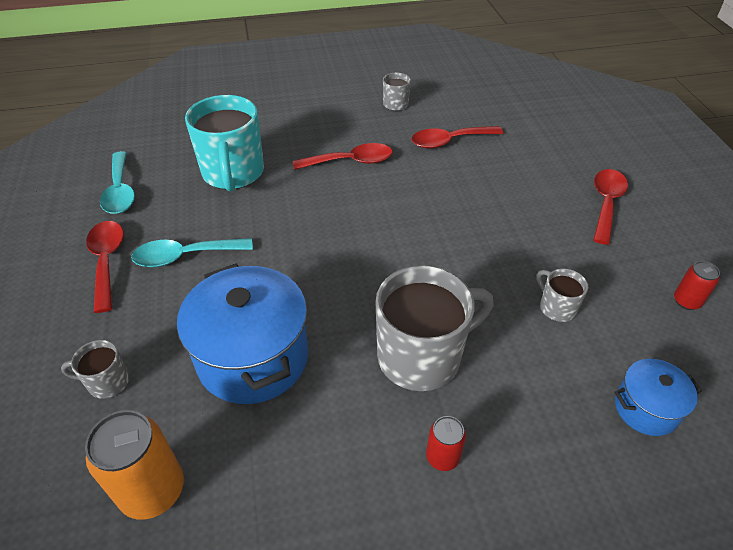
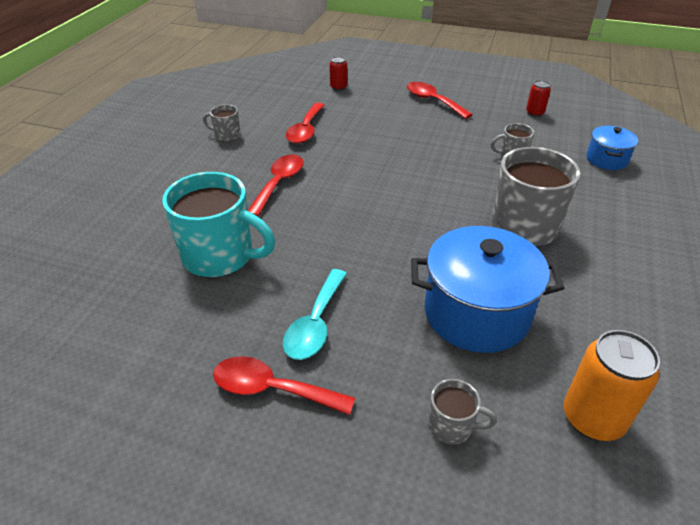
camera: 60 degrees left, 5 degrees down
(107, 382) = (452, 426): grey mug -> grey mug turned 105 degrees counterclockwise
(120, 191) = (158, 351): turquoise spoon -> none
(442, 457) = (614, 248): red can -> red can (338, 87)

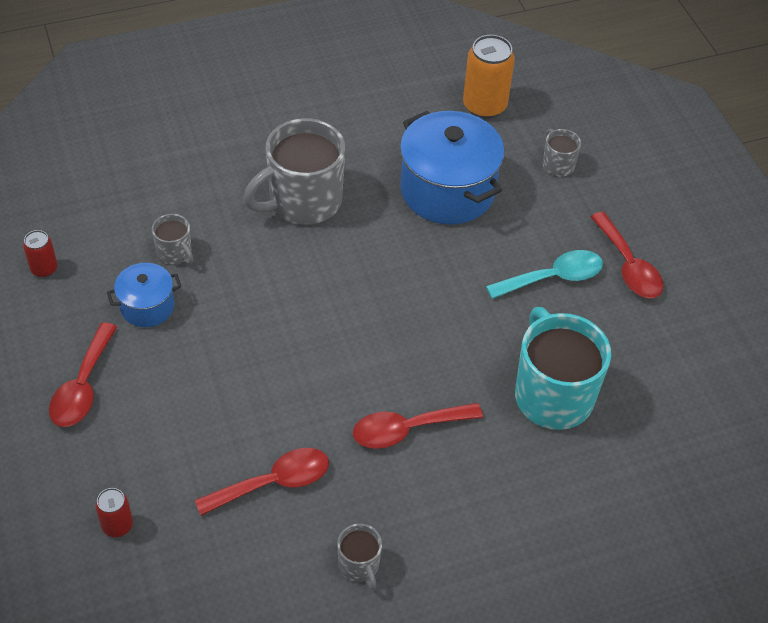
camera: 130 degrees left, 10 degrees up
(606, 159) = (122, 177): blue pot -> blue pot (147, 306)

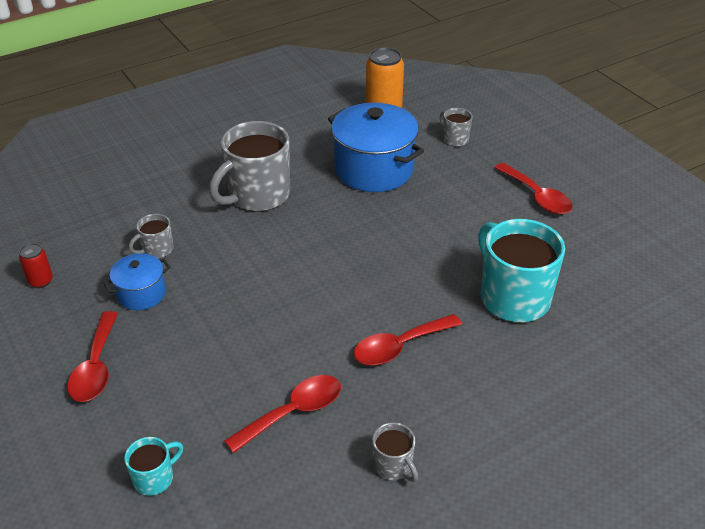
camera: 10 degrees left, 10 degrees down
(117, 525) = (155, 478): red can -> turquoise mug
(175, 253) = (157, 250): grey mug -> grey mug turned 105 degrees clockwise
(553, 277) = (481, 214): turquoise spoon -> none

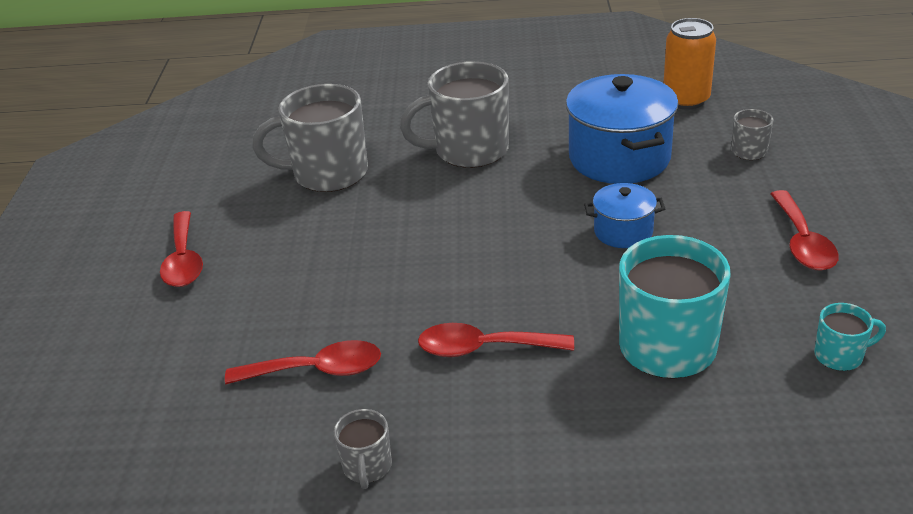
camera: 35 degrees right, 5 degrees down
(41, 281) = (207, 171): red can -> none
(96, 367) = (184, 260): red spoon -> red spoon turned 45 degrees counterclockwise
(141, 294) = (279, 209): blue pot -> blue pot (623, 231)
(155, 478) = (142, 378): turquoise mug -> turquoise mug (840, 356)
(157, 250) = (328, 174): grey mug -> grey mug, size x2.13

